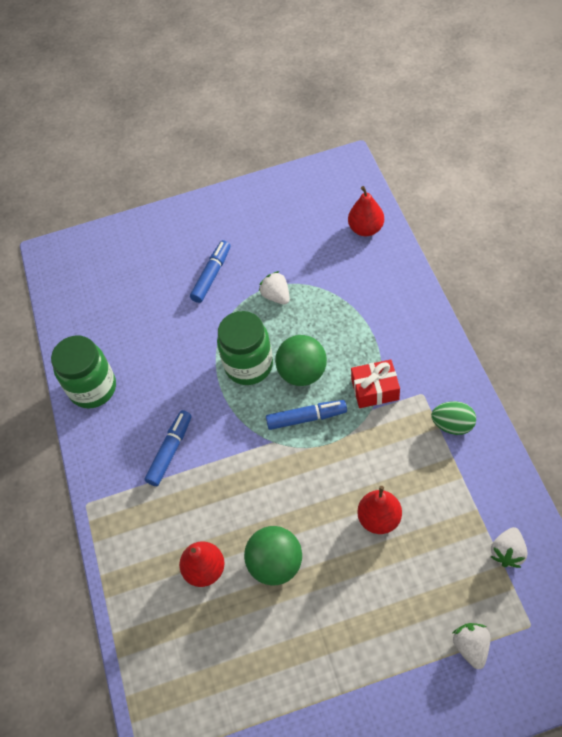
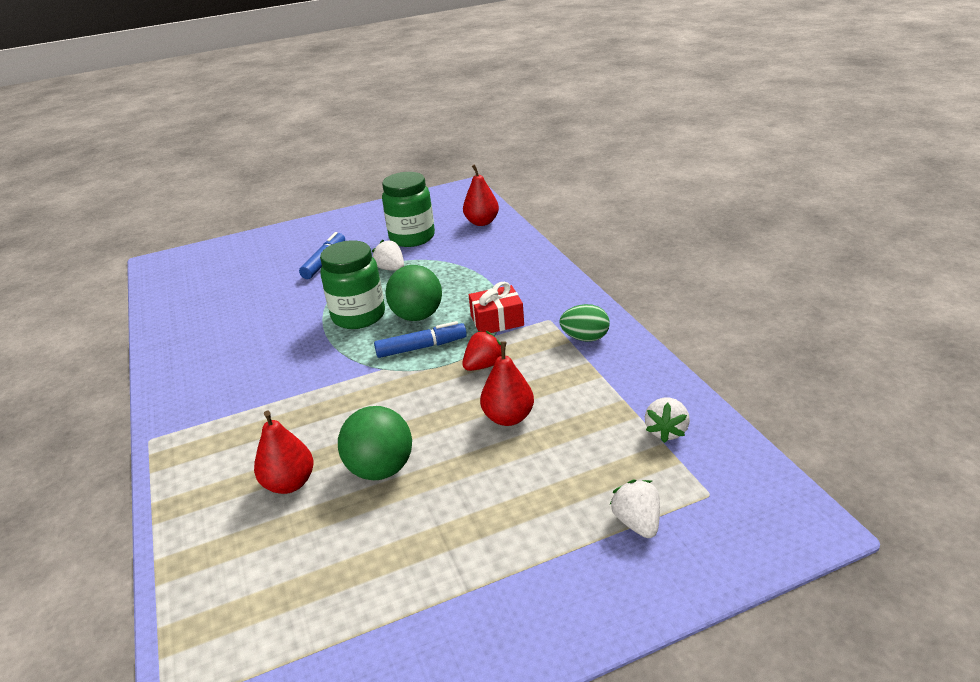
camera: 10 degrees left, 25 degrees down
(93, 388) = (180, 347): green jar -> green jar (412, 238)
(170, 451) = (261, 386): blue marker -> none
(360, 450) = (483, 365): none -> red strawberry

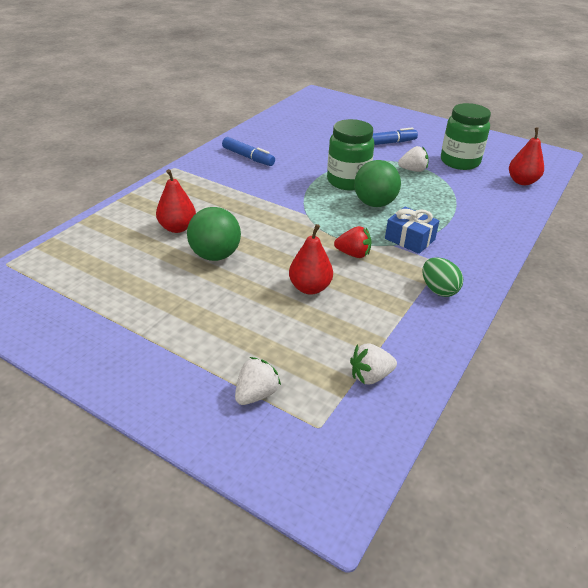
camera: 50 degrees right, 5 degrees up
(391, 269) = (413, 170): white strawberry -> white strawberry turned 75 degrees clockwise
(421, 347) = (344, 220): blue marker -> blue marker (248, 157)
(497, 321) = (409, 239): red gift -> blue gift

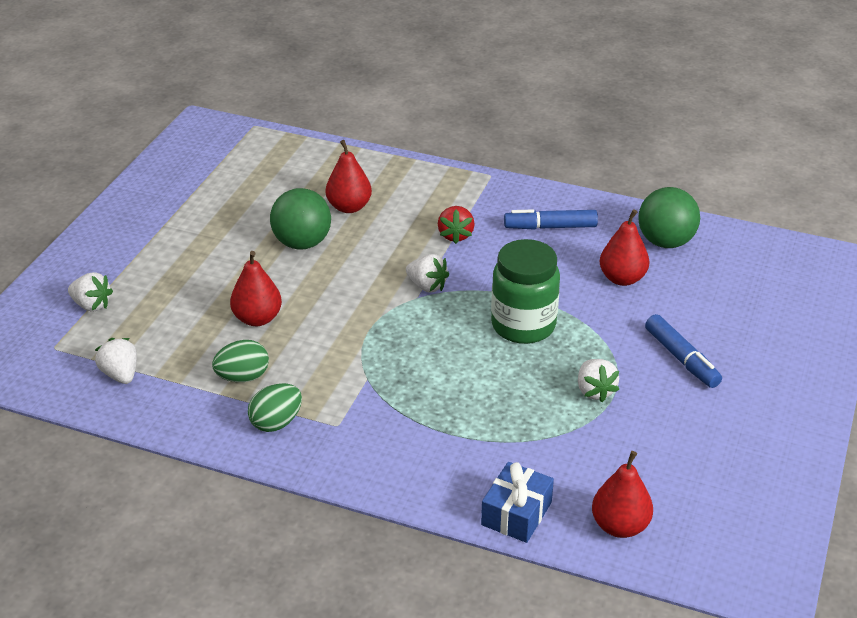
camera: 80 degrees right, 0 degrees up
(248, 157) = (550, 227): blue marker -> blue marker turned 60 degrees clockwise
(294, 208) = (427, 286): none -> white strawberry
(311, 145) = (622, 278): none -> red pear
(353, 254) = (335, 346): red strawberry -> red strawberry (455, 235)
(374, 203) = (469, 356): green ball -> green ball (665, 242)
(383, 302) = (243, 377): none -> green egg
(409, 239) = (385, 394): blue gift -> blue gift (516, 513)
(459, 162) = (656, 447): green jar -> none

